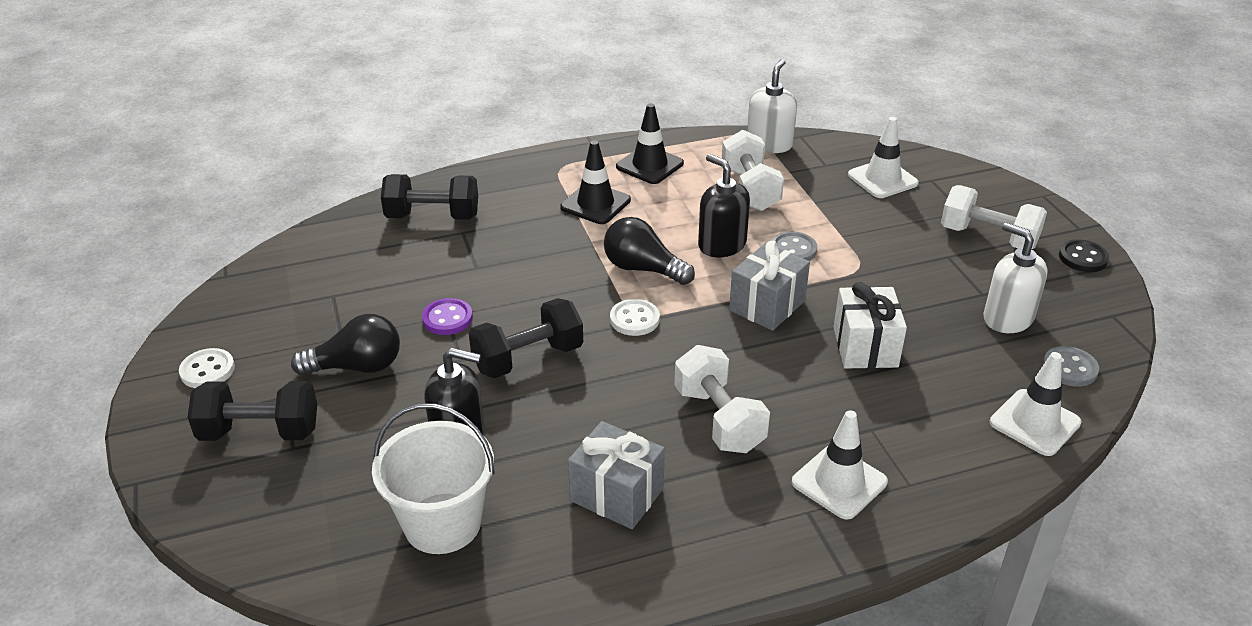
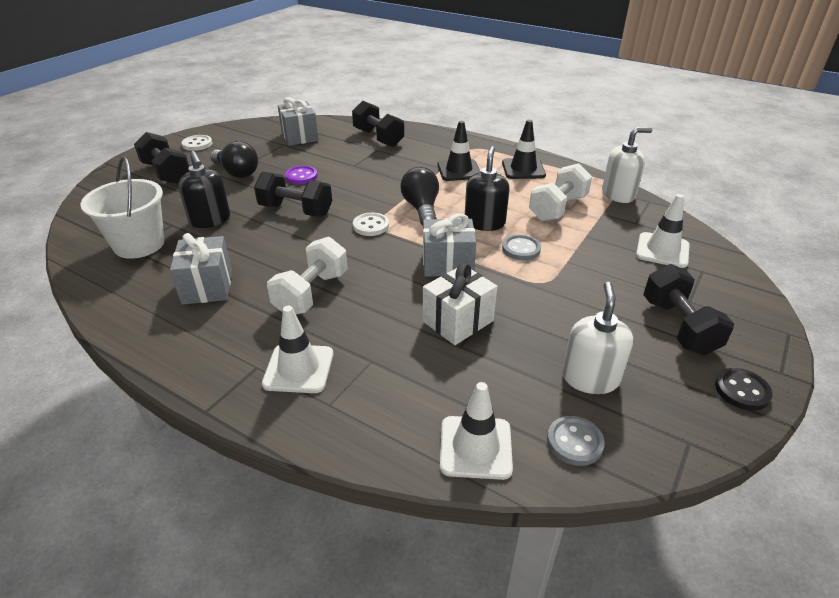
camera: 50 degrees right, 0 degrees up
(330, 272) = (299, 136): none -> grey gift
(988, 237) = (679, 326): white dumbbell -> black dumbbell

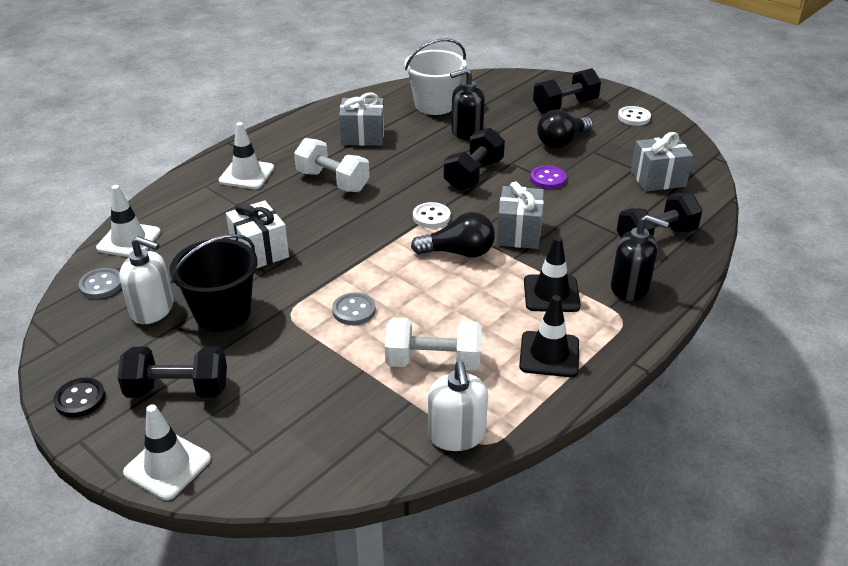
camera: 100 degrees right, 0 degrees up
(447, 264) = (346, 257): grey gift -> grey gift (519, 233)
(484, 223) = (415, 293): black soap dispenser -> black soap dispenser (630, 287)
(557, 208) = (433, 362): white dumbbell -> white dumbbell turned 45 degrees counterclockwise
(566, 324) = (222, 313): none -> black bucket
(662, 250) = (308, 430): white traffic cone -> white traffic cone (167, 466)

